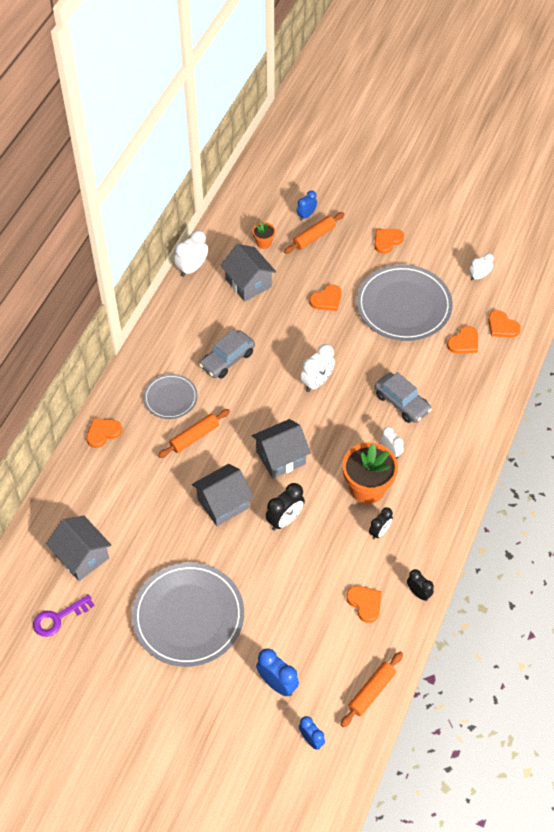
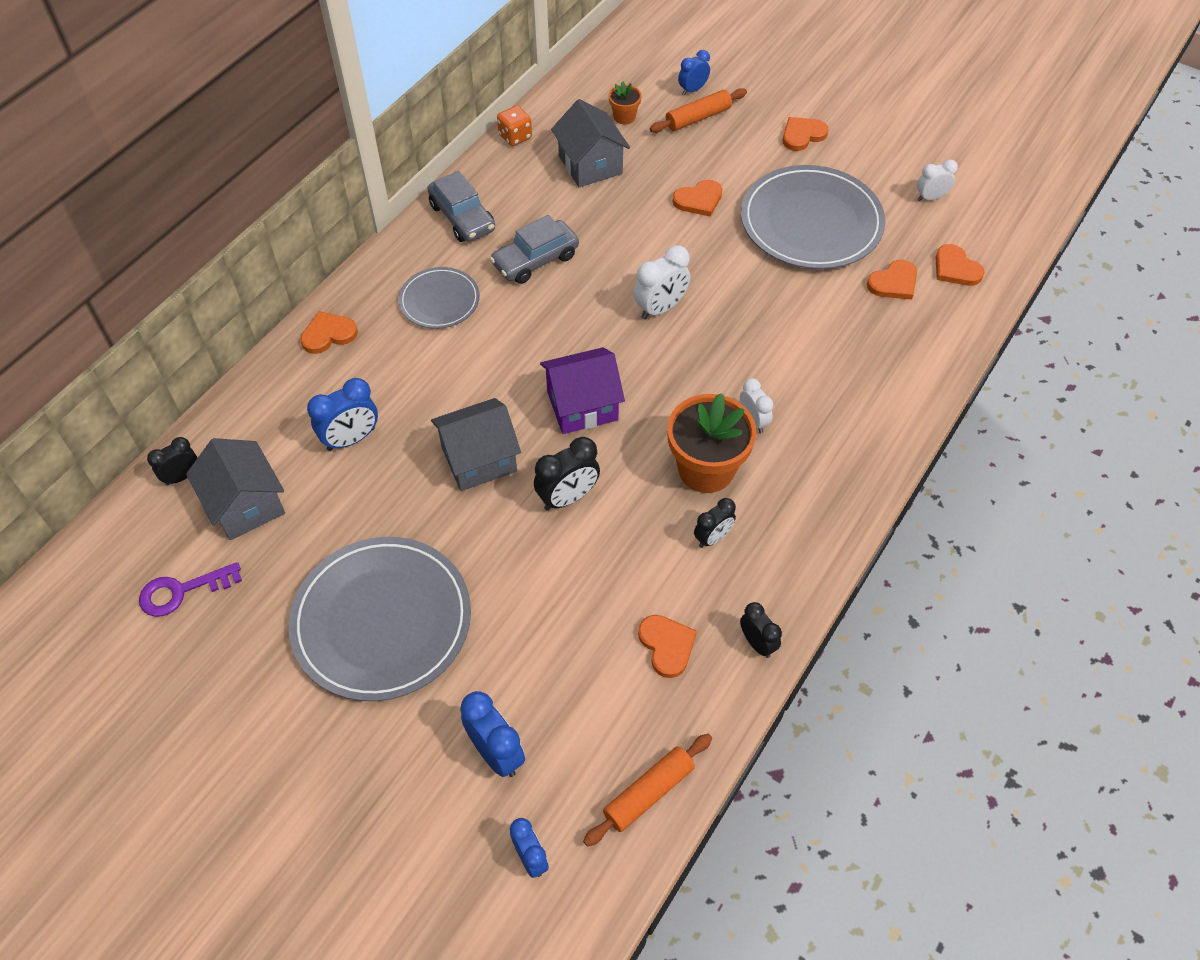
camera: 10 degrees right, 0 degrees up
(35, 544) = (182, 476): none -> black clock
(137, 502) = (351, 439): none -> blue clock
(192, 268) = (515, 137): white clock -> orange dice
(194, 437) = (460, 359): orange rolling pin -> none
(281, 457) = (582, 405): grey house -> purple house
(402, 402) = (783, 354): grey car -> grey car (462, 217)

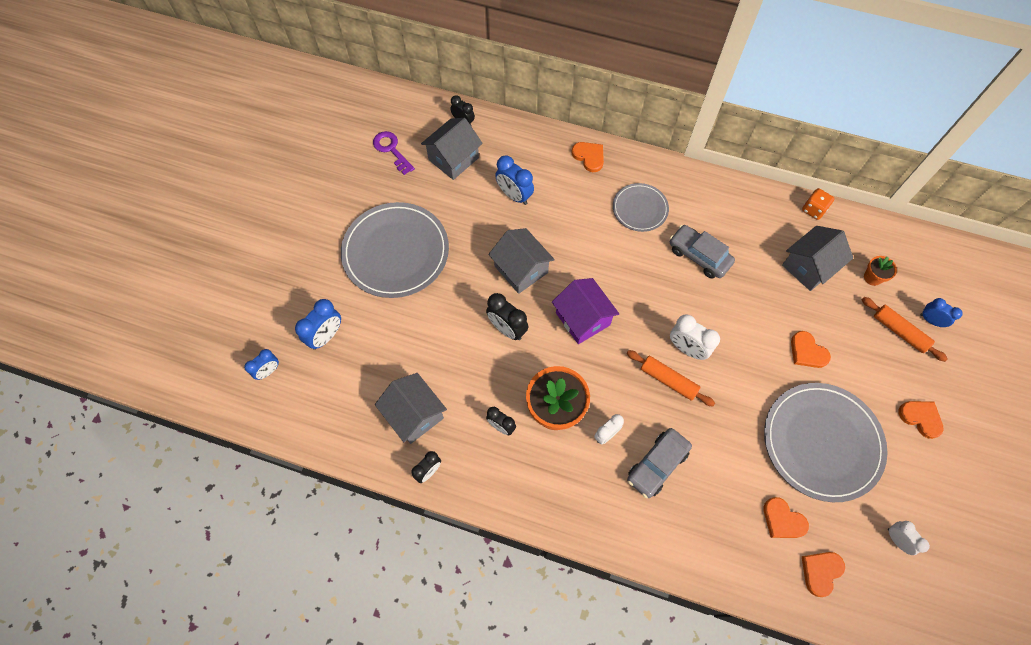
camera: 75 degrees right, 10 degrees up
(462, 217) = (719, 200): grey car -> grey car (657, 465)
(648, 793) = (316, 426): orange rolling pin -> orange rolling pin (668, 380)
(667, 646) = (414, 415): orange heart -> grey house

